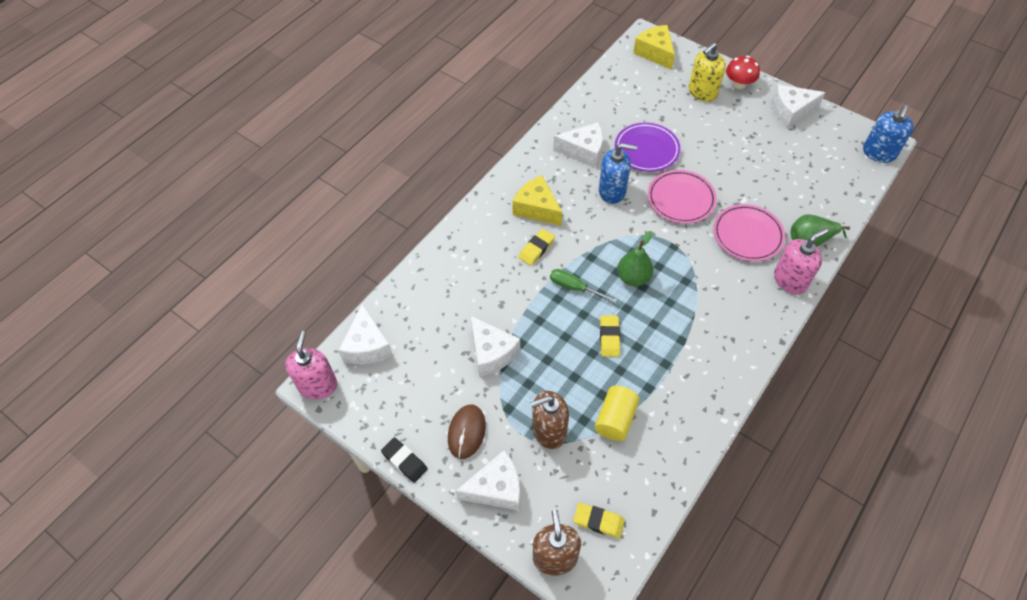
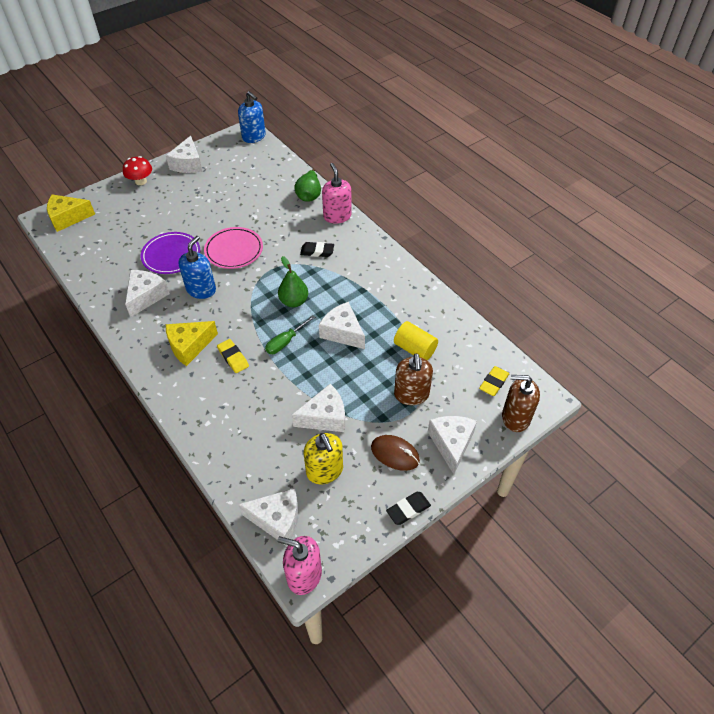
camera: 75 degrees left, 5 degrees down
(609, 338) = (342, 332): yellow eraser -> white cheese
(702, 92) = (134, 204): yellow soap dispenser -> yellow soap dispenser (324, 471)
(720, 277) = (317, 251): none -> black eraser
(747, 235) = (288, 225): pink plate -> none

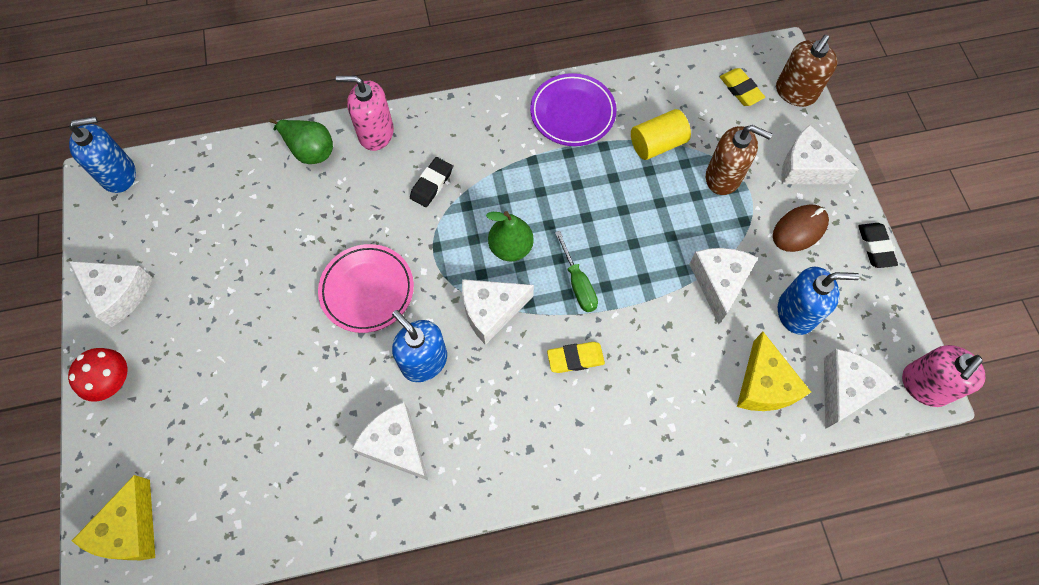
camera: 65 degrees left, 15 degrees up
(171, 255) = (326, 383): purple plate -> purple plate (572, 113)
(189, 346) = (527, 410): yellow cheese -> yellow cheese (764, 385)
(324, 471) = (796, 312): yellow soap dispenser -> blue soap dispenser
(342, 332) = (593, 211): white cheese -> white cheese (491, 311)

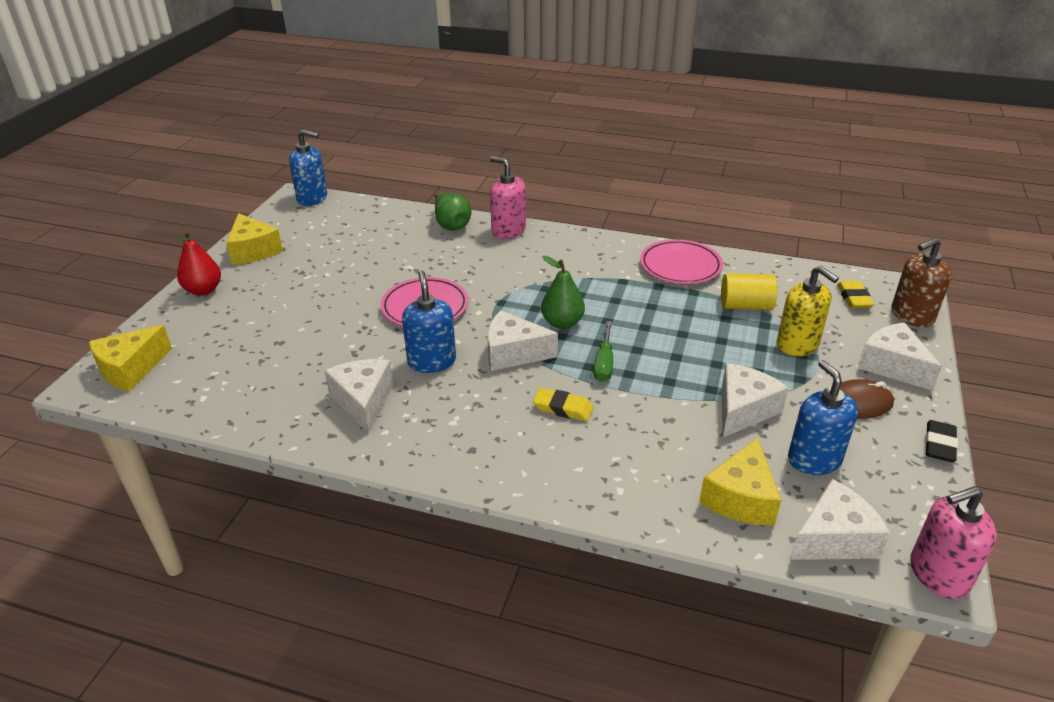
camera: 30 degrees right, 30 degrees down
(112, 381) = (203, 290): red mushroom -> red pear
(118, 293) = (253, 251): white cheese -> yellow cheese
(431, 184) = (527, 268): black eraser -> none
(572, 113) = (680, 266): purple plate -> pink plate
(723, 177) = (797, 345): brown soap dispenser -> yellow soap dispenser
(796, 312) = (814, 459): blue soap dispenser -> blue soap dispenser turned 135 degrees counterclockwise

